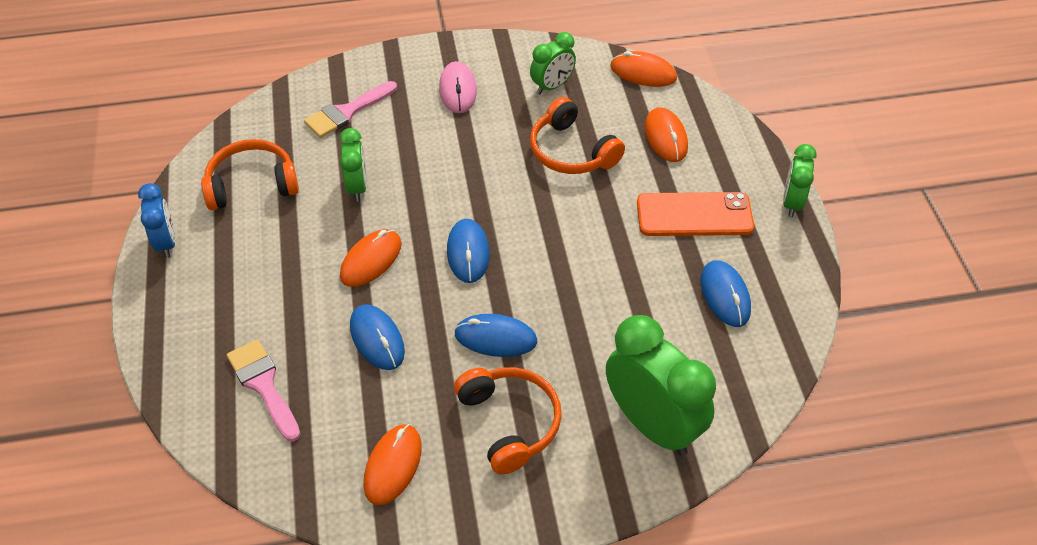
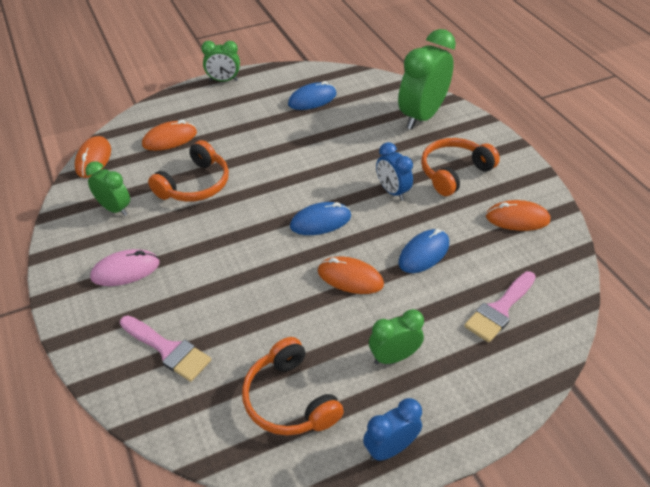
camera: 105 degrees left, 5 degrees down
(357, 187) = (269, 311): green clock -> green clock (393, 357)
(495, 338) = (392, 191): blue mouse -> blue clock
(694, 215) = (246, 118): orange phone -> none

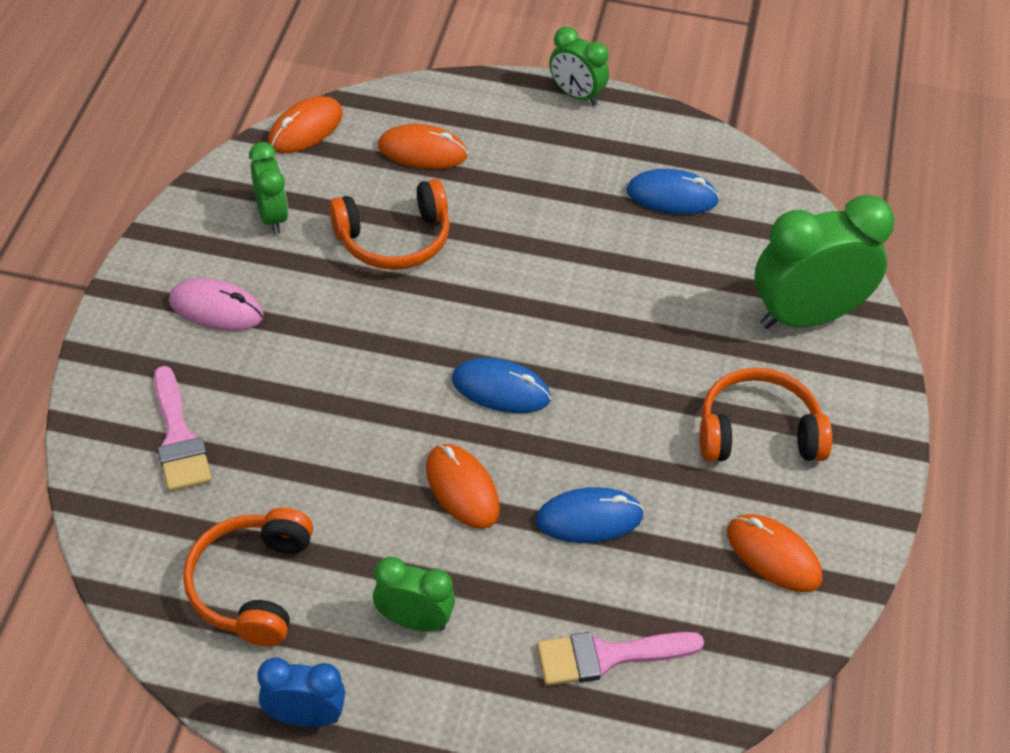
camera: 35 degrees right, 5 degrees up
(392, 191) = (639, 405): blue clock -> none

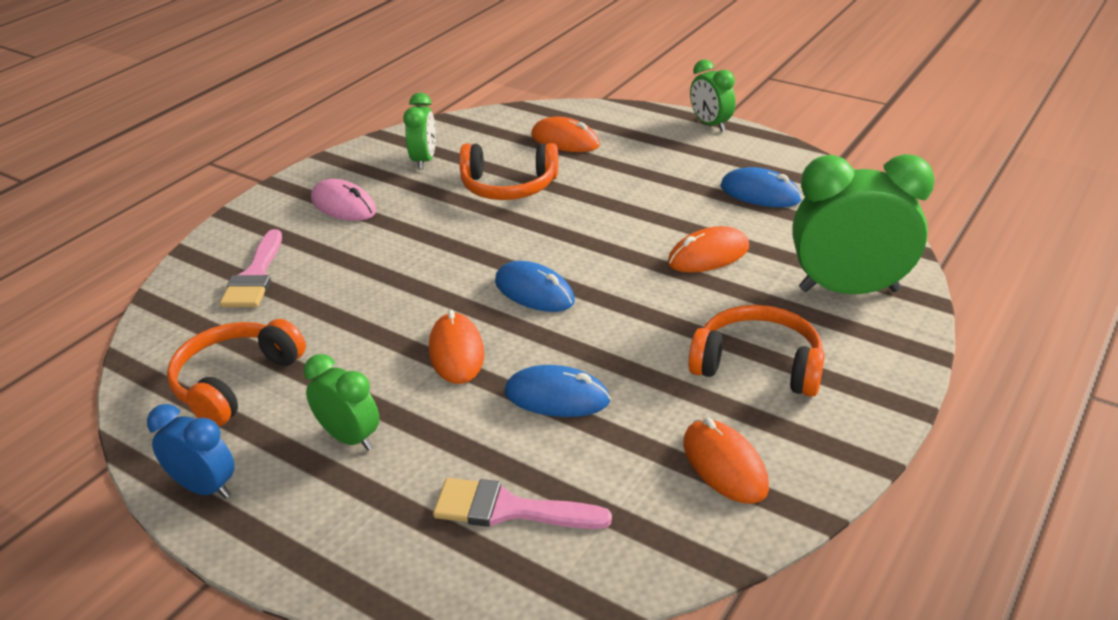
camera: 25 degrees right, 15 degrees down
(305, 129) = (484, 118): orange mouse -> orange mouse (708, 255)

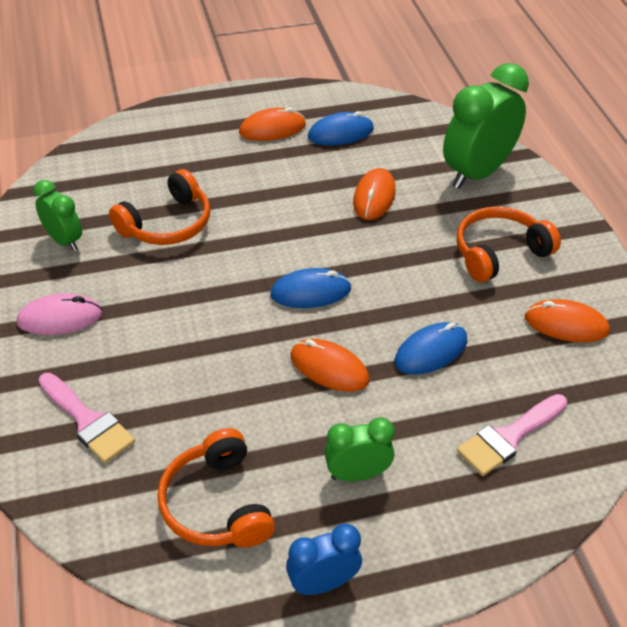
camera: 50 degrees left, 10 degrees up
(565, 140) = (150, 162): orange mouse -> orange mouse (272, 129)
(710, 125) = (234, 95): green clock -> none

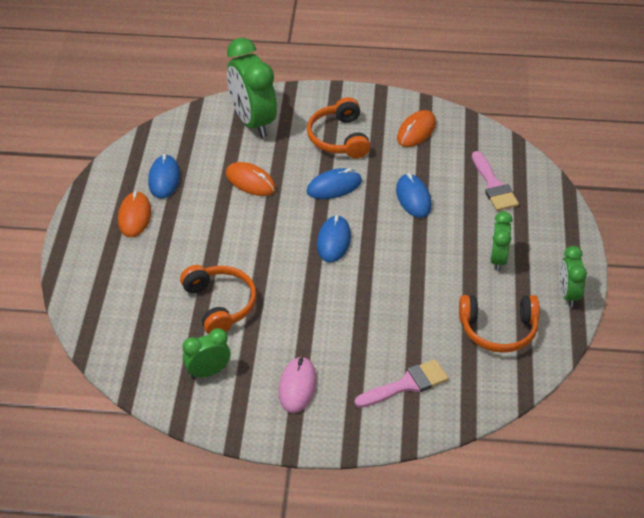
camera: 70 degrees left, 0 degrees up
(323, 583) = (568, 294): blue clock -> green clock
(329, 368) = (408, 250): orange mouse -> none
(407, 269) = (334, 186): none -> blue mouse

